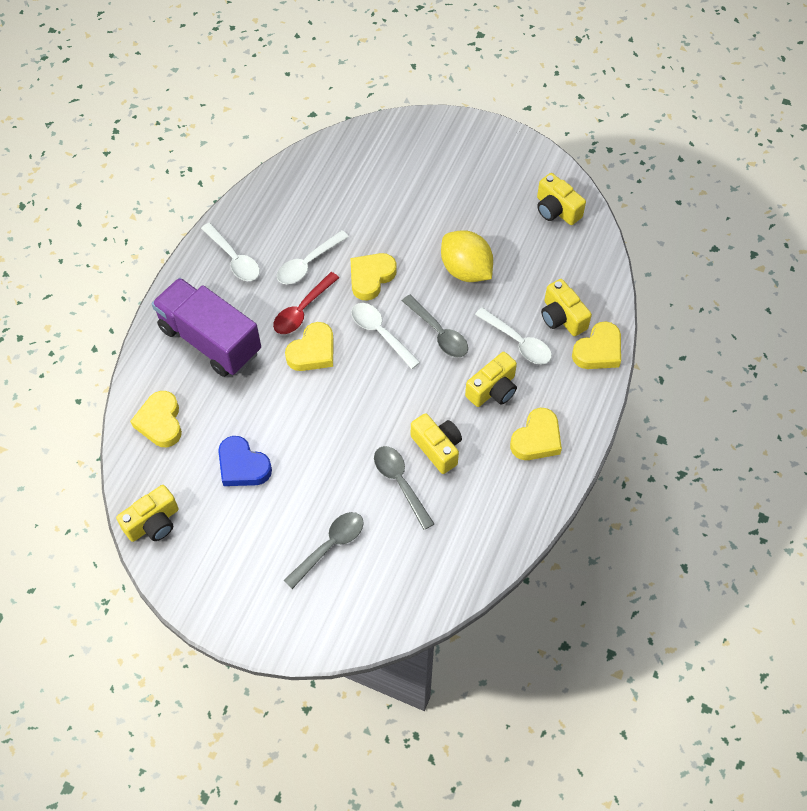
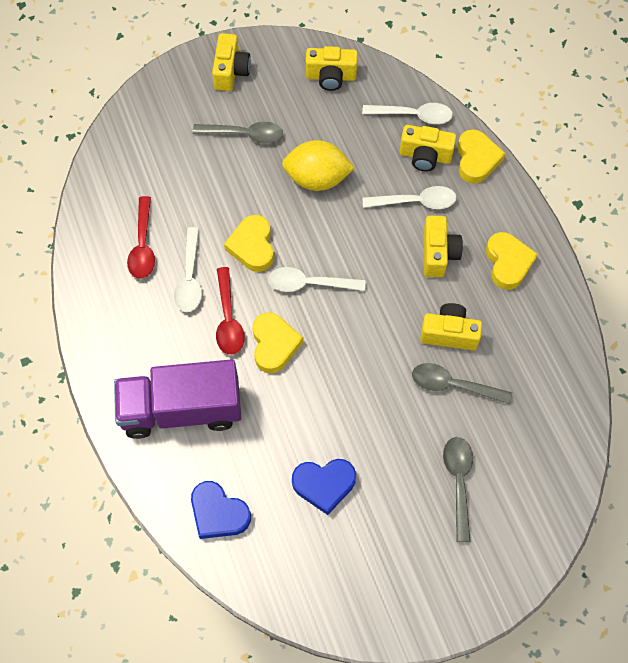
camera: 45 degrees left, 5 degrees up
(153, 523) = (307, 598): yellow camera -> yellow camera (231, 71)
(160, 422) = (218, 513): yellow heart -> blue heart
(234, 259) = (124, 326): white spoon -> white spoon (413, 115)
(302, 219) = (143, 246): none -> red spoon
(439, 333) = (352, 245): grey spoon -> grey spoon (245, 134)

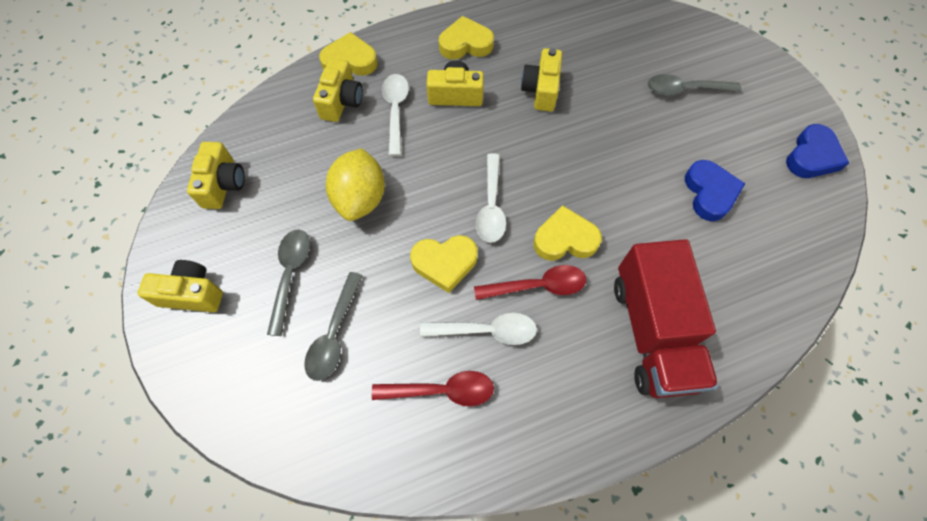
camera: 90 degrees left, 0 degrees up
(181, 409) = (652, 332): purple truck -> red truck
(218, 513) = (760, 288): blue heart -> blue heart (811, 156)
(413, 115) = (289, 109): white spoon -> none
(453, 385) = (593, 89): grey spoon -> grey spoon (334, 334)

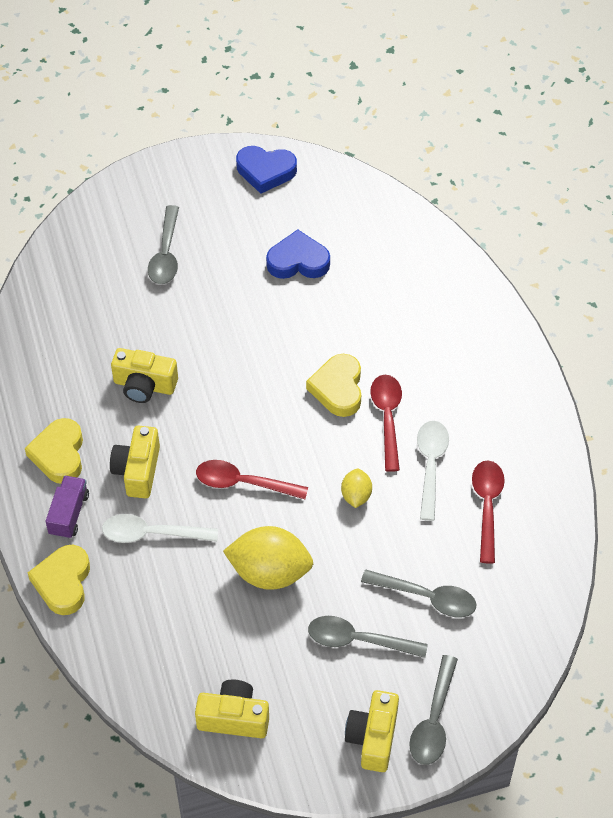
camera: 85 degrees left, 10 degrees down
(203, 347) = (434, 720): none -> grey spoon
(341, 101) = (127, 592): yellow camera -> none
(411, 57) = (69, 514): none -> purple truck
(445, 263) = (356, 495): yellow heart -> yellow lemon
(450, 170) = (243, 483): none -> red spoon
(491, 206) = (293, 448): white spoon -> none
(652, 332) = (439, 335): red truck -> none
(811, 156) = (265, 171): blue heart -> blue heart turned 150 degrees clockwise

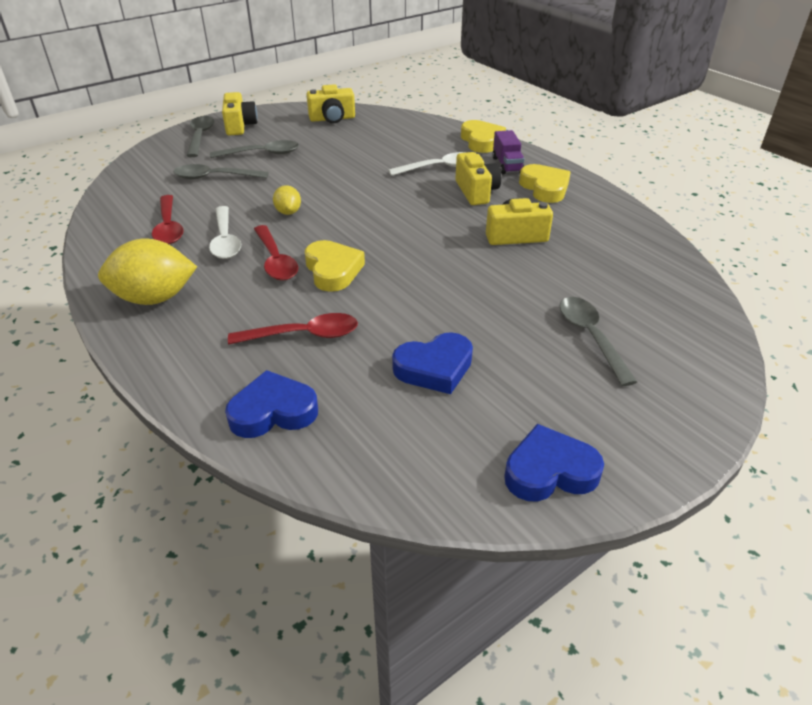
camera: 160 degrees right, 15 degrees down
(243, 483) = (387, 201): red spoon -> red spoon (304, 335)
(269, 572) = (340, 167): yellow lemon -> yellow lemon (155, 298)
(424, 259) = (273, 411): none -> blue heart

